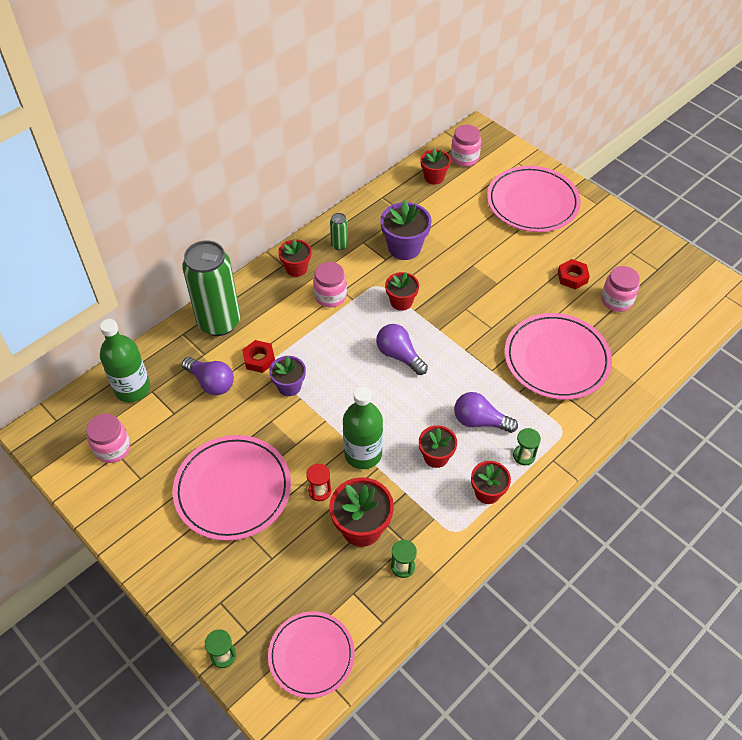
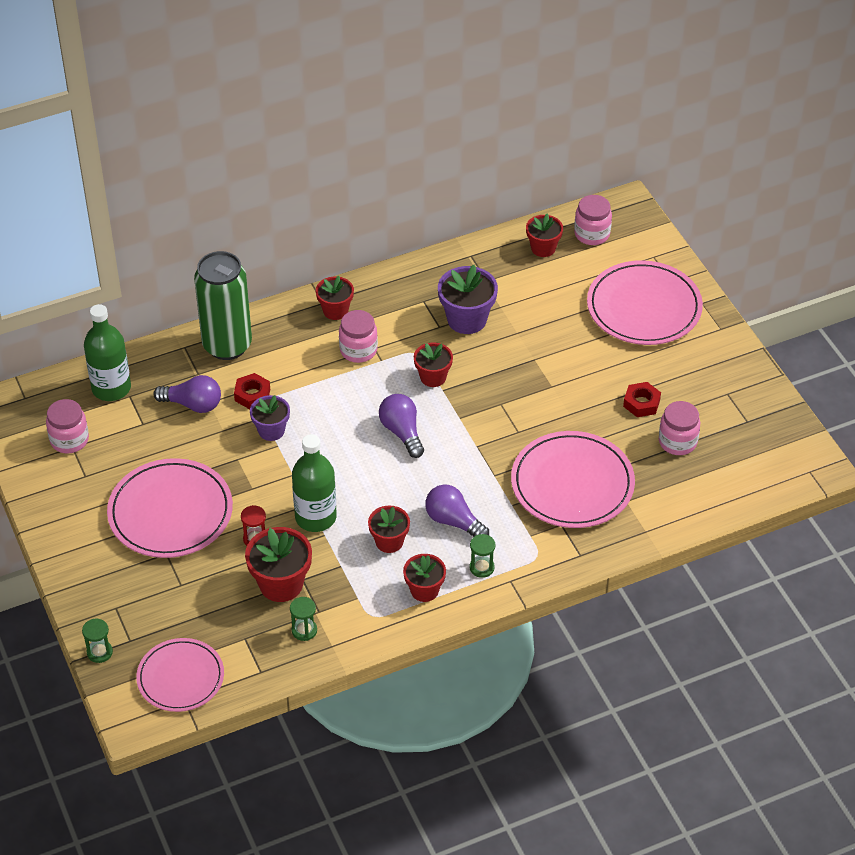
camera: 20 degrees right, 5 degrees down
(211, 382) = (193, 404): purple light bulb -> purple light bulb turned 45 degrees counterclockwise
(339, 245) = (395, 297): green can -> none

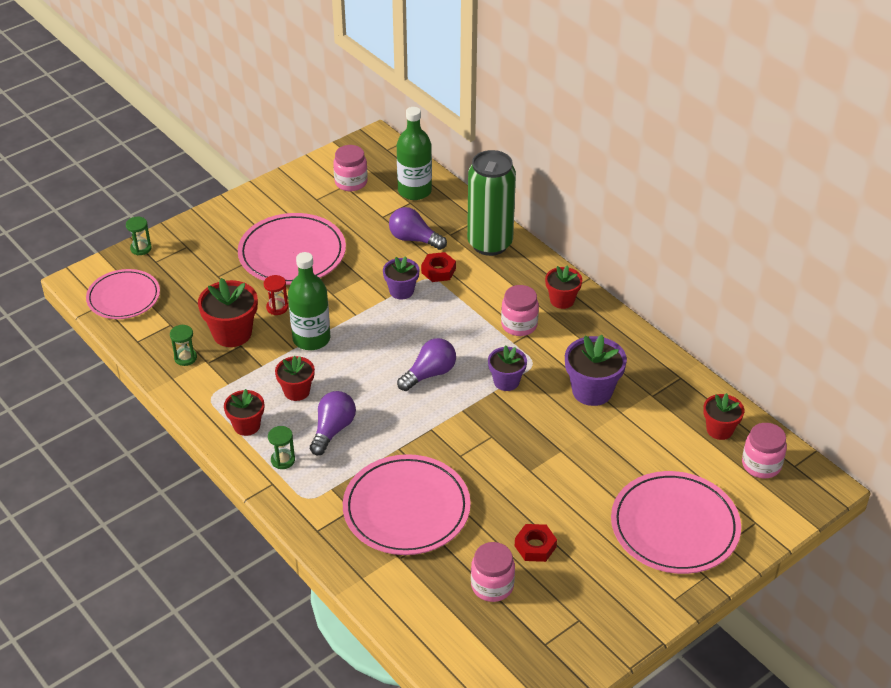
camera: 75 degrees right, 5 degrees down
(193, 404) = (414, 239): purple light bulb -> purple light bulb turned 120 degrees clockwise
(433, 377) = (506, 381): red flower pot -> purple flower pot

